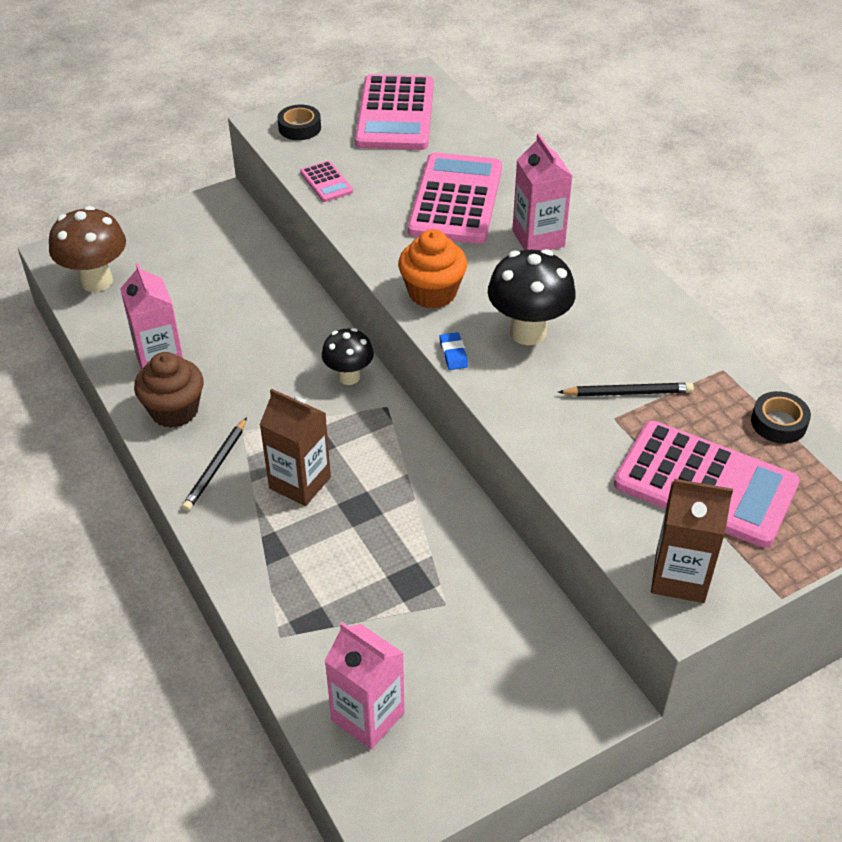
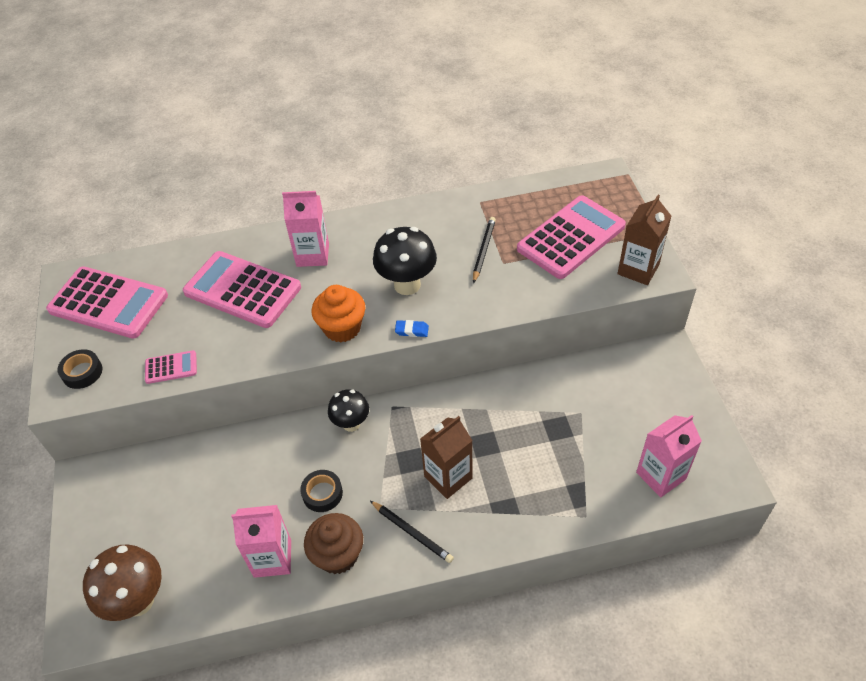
camera: 70 degrees left, 5 degrees up
(778, 423) = (532, 192): black tape -> black tape (322, 493)

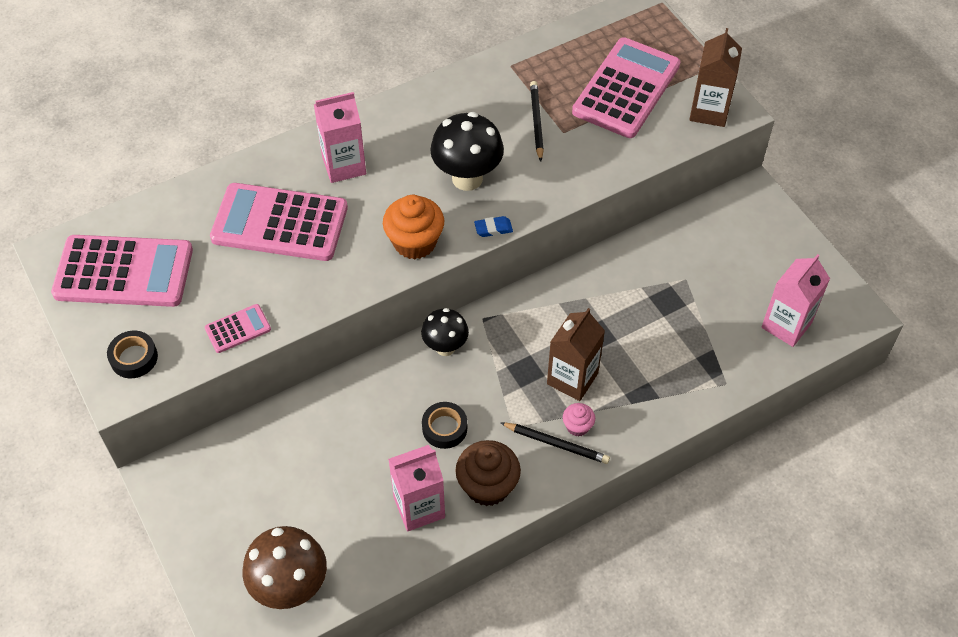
camera: 20 degrees left, 5 degrees up
(436, 521) = (577, 426): none -> pink cupcake

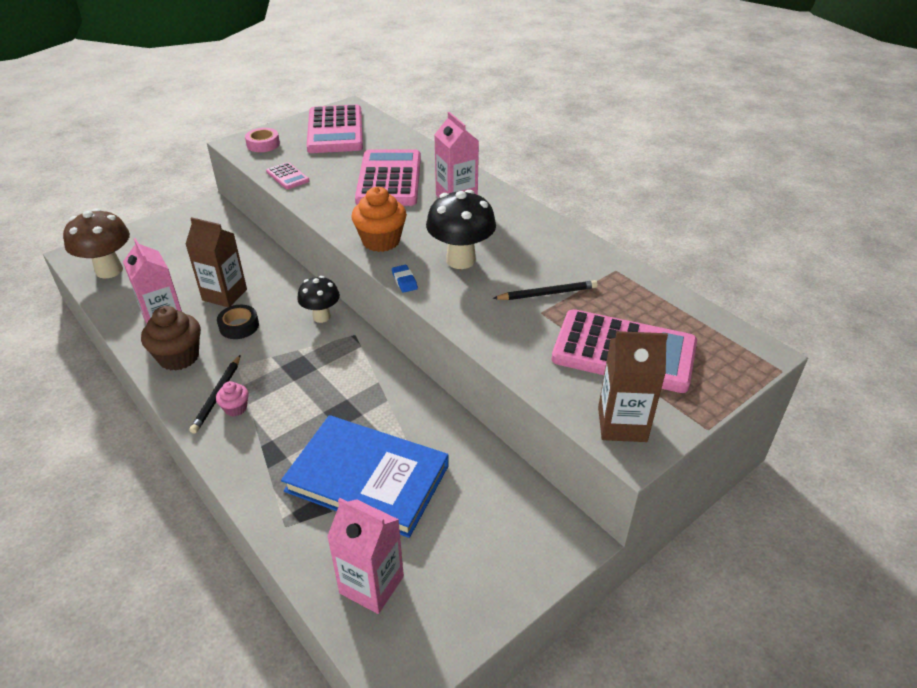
camera: 80 degrees right, 15 degrees down
(134, 358) = (263, 144): black tape -> pink tape
(572, 378) = (290, 399): brown carton -> brown carton (224, 295)
(680, 320) = (367, 478): none -> blue book

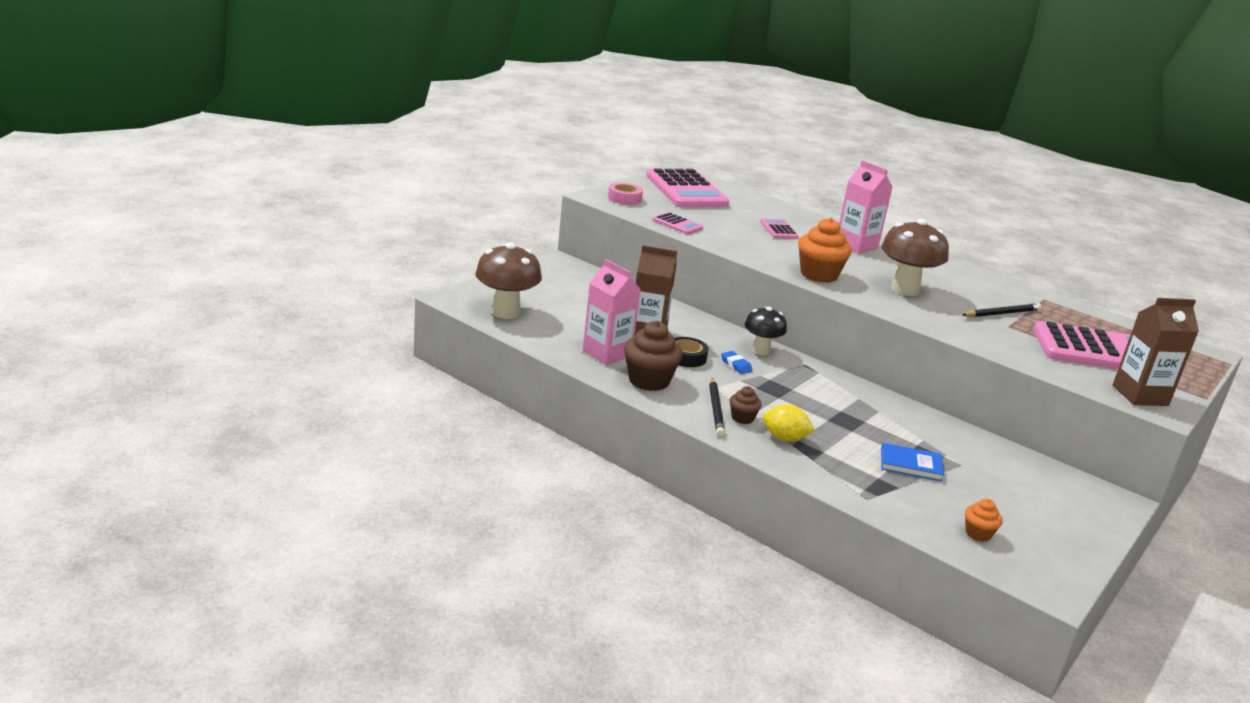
camera: 15 degrees left, 15 degrees down
(235, 408) = (742, 418): pink cupcake -> brown cupcake
(258, 437) = (784, 438): none -> yellow lemon
(367, 478) = (910, 465): blue book -> blue book, size x0.44
(371, 584) = (978, 534): pink carton -> orange cupcake
(389, 179) = (778, 230): pink calculator -> pink calculator, size x0.45
(404, 281) = (869, 303): blue eraser -> blue eraser (736, 365)
(461, 260) = (905, 290): black mushroom -> brown mushroom

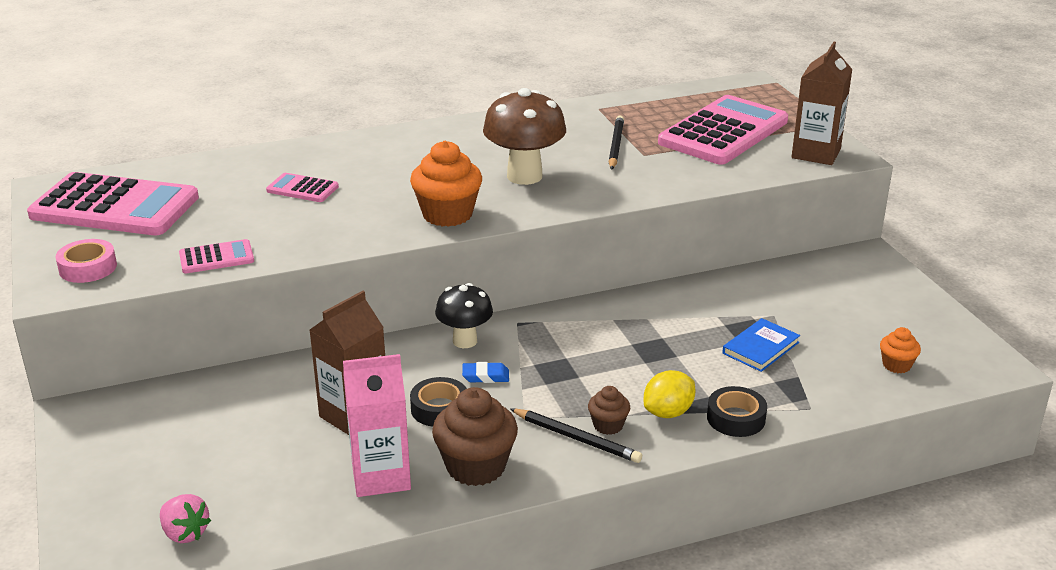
camera: 55 degrees left, 5 degrees up
(506, 312) = (185, 533): brown mushroom -> pink strawberry
(813, 467) = (736, 418): none -> black tape
(856, 246) = (391, 157): pink carton -> none

